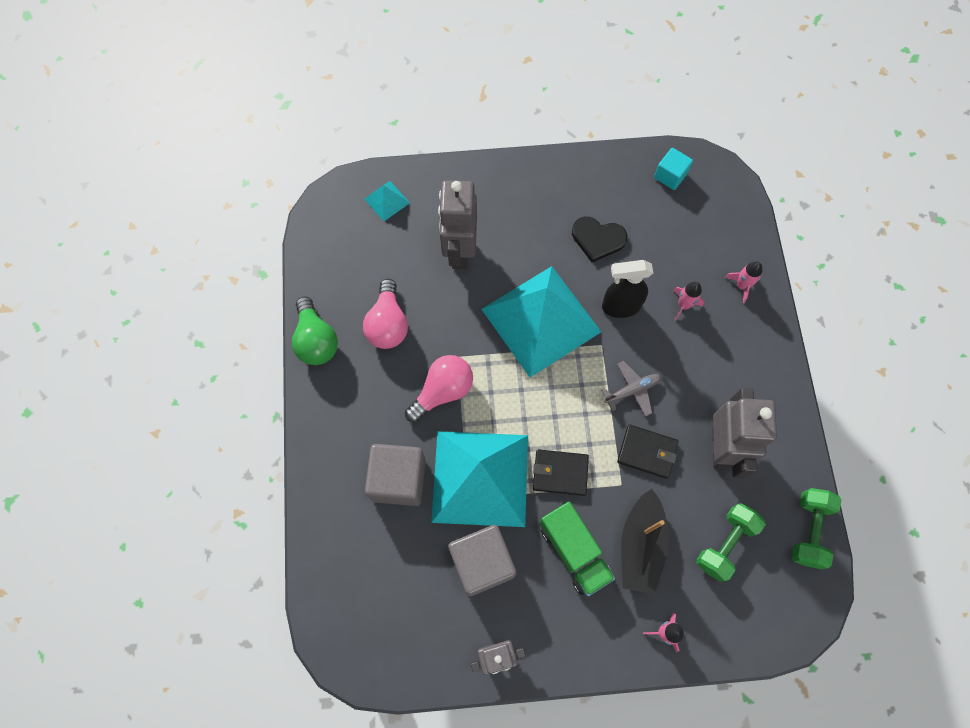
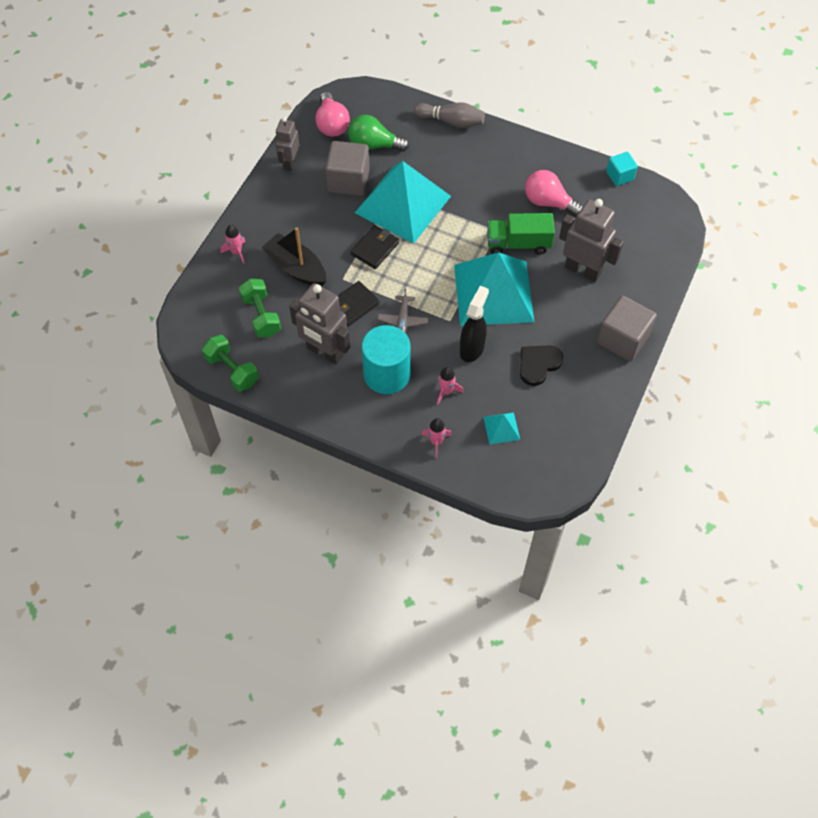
camera: 120 degrees right, 10 degrees down
(316, 340) = (561, 159): green light bulb -> green light bulb (374, 145)
(322, 492) = (451, 121): none -> grey bowling pin
(387, 200) = (654, 244): turquoise pyramid -> turquoise pyramid (501, 428)
(398, 479) = (432, 162): grey cube -> grey cube (623, 339)
(443, 391) = (477, 211): pink light bulb -> pink light bulb (332, 124)
(574, 551) = (319, 230): green truck -> green truck (518, 244)
(670, 176) = (566, 449): turquoise cube -> turquoise cube (620, 176)
(703, 370) = (387, 374): none -> turquoise cylinder

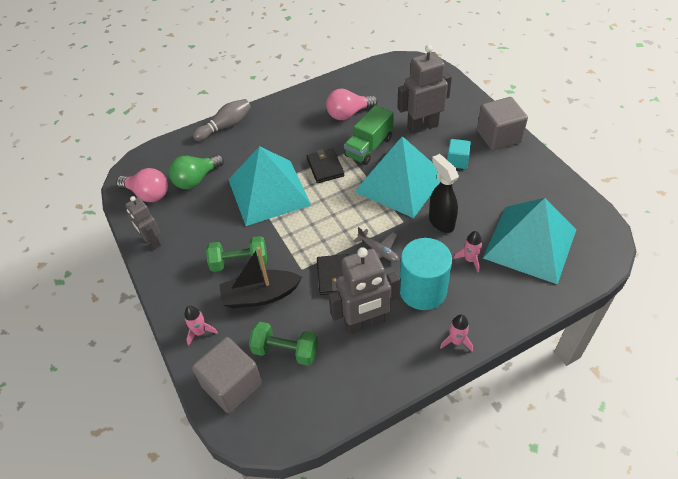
camera: 50 degrees left, 10 degrees down
(232, 370) = (324, 410): green dumbbell -> green dumbbell (239, 262)
(348, 181) = (212, 213): grey cube -> grey cube (232, 385)
(375, 248) = (293, 231): black wallet -> black wallet (325, 167)
(436, 442) = (515, 293): pink rocket -> pink rocket (456, 341)
(501, 428) = (530, 243): turquoise pyramid -> turquoise pyramid, size x2.50
(538, 364) = (486, 191): black heart -> none
(620, 176) = (361, 71): turquoise cube -> turquoise cube (457, 161)

